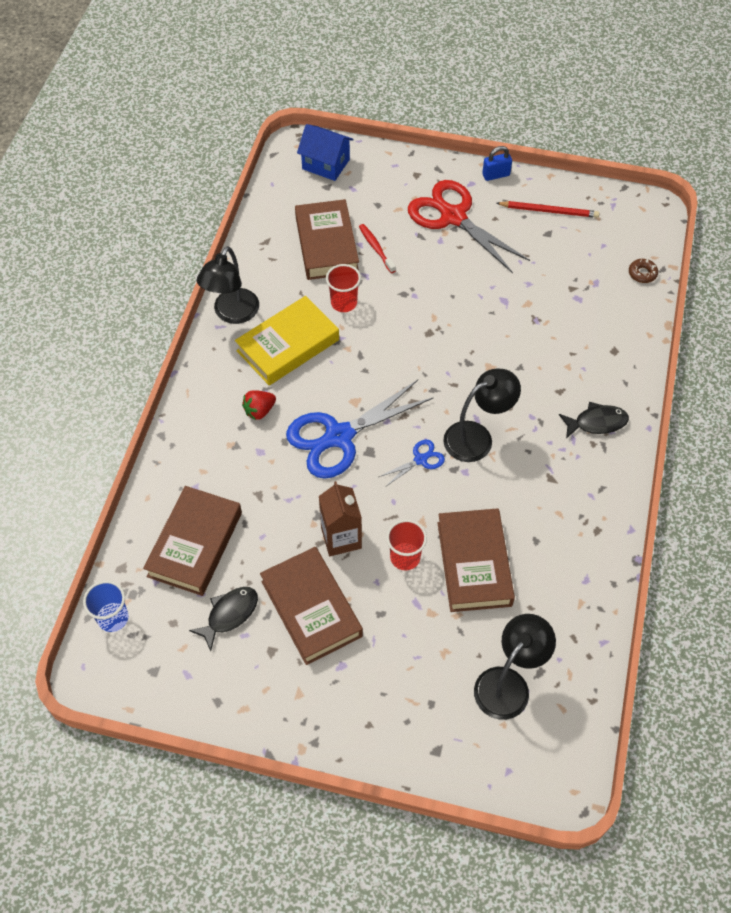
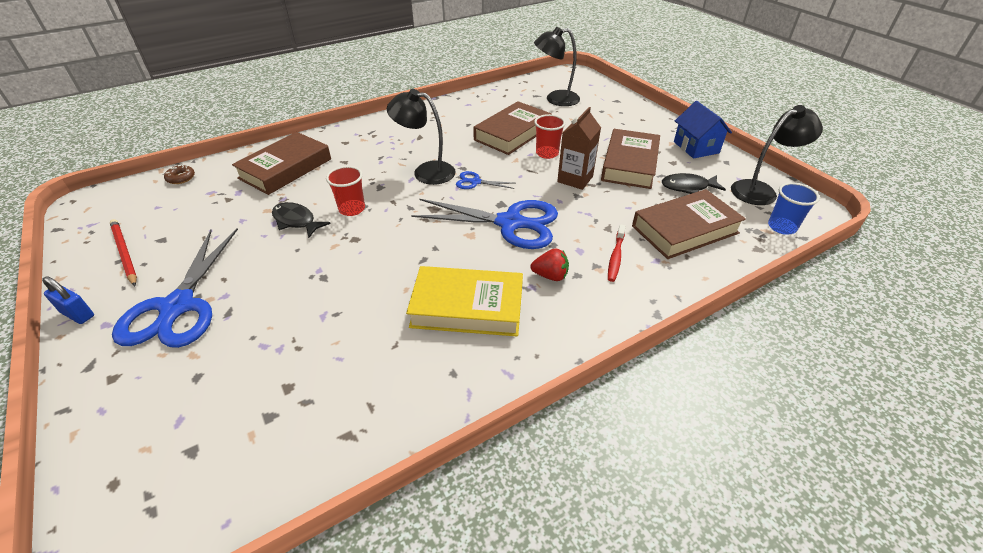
camera: 135 degrees left, 15 degrees down
(232, 314) = (481, 376): black lamp -> black lamp (760, 190)
(326, 164) = (138, 488): blue house -> blue house (696, 147)
(326, 245) = (304, 374): brown book -> brown book (285, 169)
(344, 303) = (375, 306): red cup -> red cup (352, 209)
(376, 248) = (275, 332): red toothbrush -> red toothbrush (615, 257)
(453, 217) = (178, 306): red scissors -> blue scissors
(596, 422) = (355, 140): black fish -> black fish (296, 221)

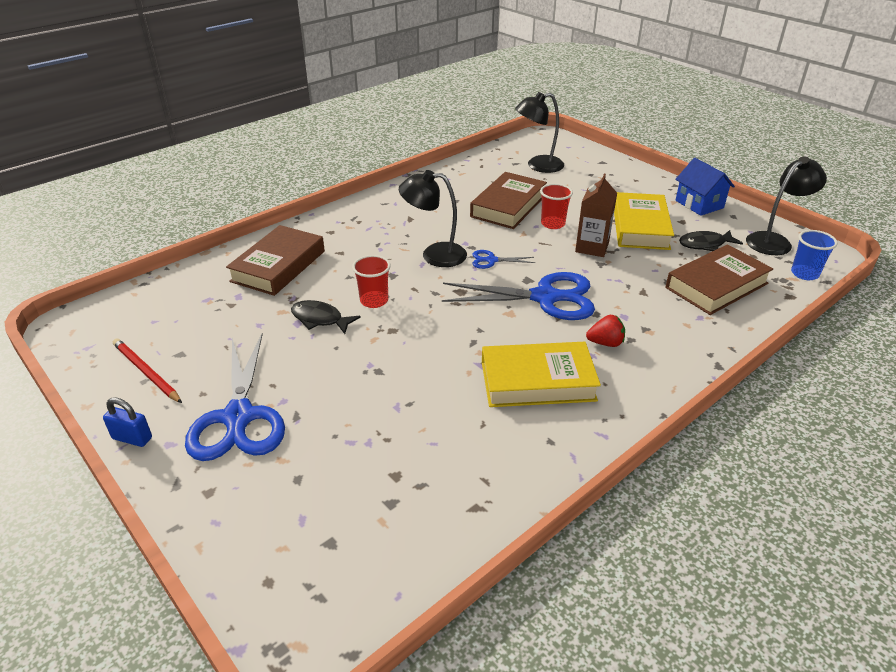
camera: 10 degrees left, 5 degrees down
(181, 178) = (163, 288): brown donut -> none
(615, 257) = (661, 319): red toothbrush -> none
(629, 164) = (640, 227): brown book -> yellow book

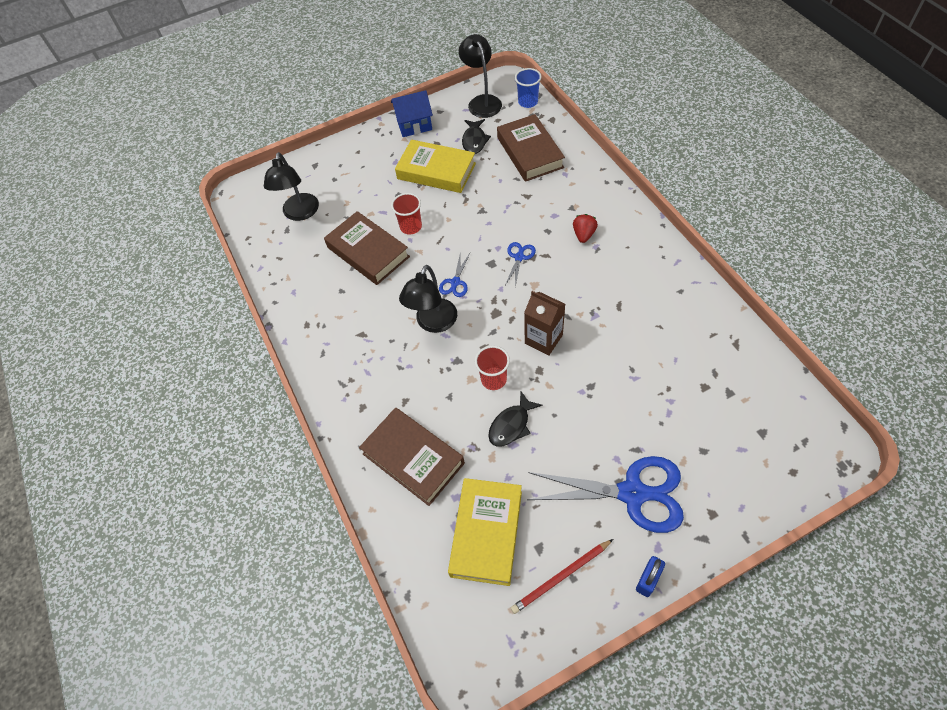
camera: 70 degrees left, 20 degrees up
(537, 381) = (619, 284): yellow book -> yellow book (486, 533)
(545, 297) = (519, 257): blue scissors -> blue scissors, size x0.45
(592, 247) = (456, 210): brown carton -> brown carton (543, 339)

